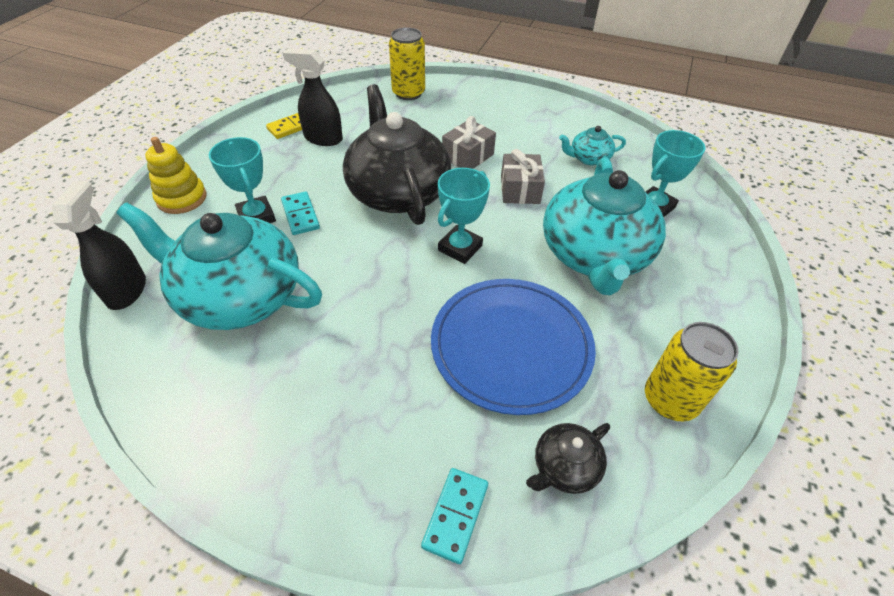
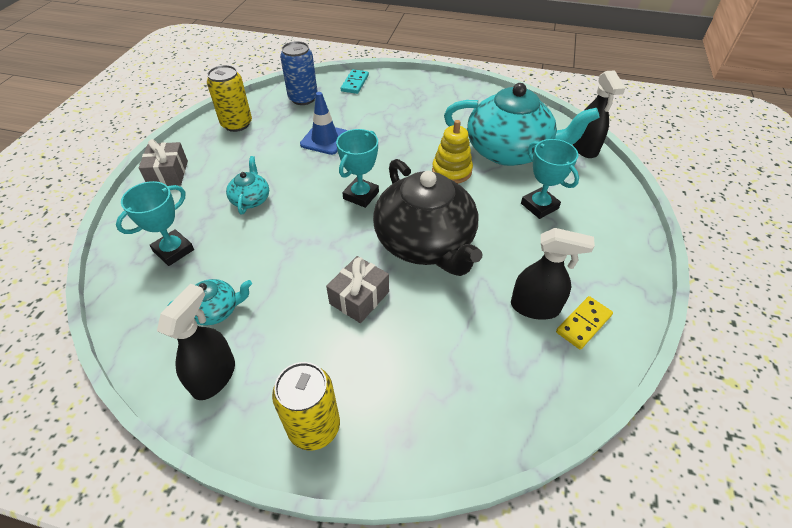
camera: 175 degrees right, 0 degrees up
(182, 198) = (617, 216): yellow stacking toy -> yellow stacking toy (451, 171)
(300, 215) = (503, 211): turquoise domino -> none
(408, 93) = (459, 423): yellow can -> yellow can (314, 427)
(511, 346) = (325, 139): blue plate -> blue traffic cone
(520, 189) = (304, 257): grey gift -> grey gift (168, 174)
(564, 467) = (303, 98): black teapot -> blue can
(573, 123) = (214, 376): none -> black spray bottle
(594, 255) = (251, 199): turquoise teapot -> turquoise teapot, size x0.44

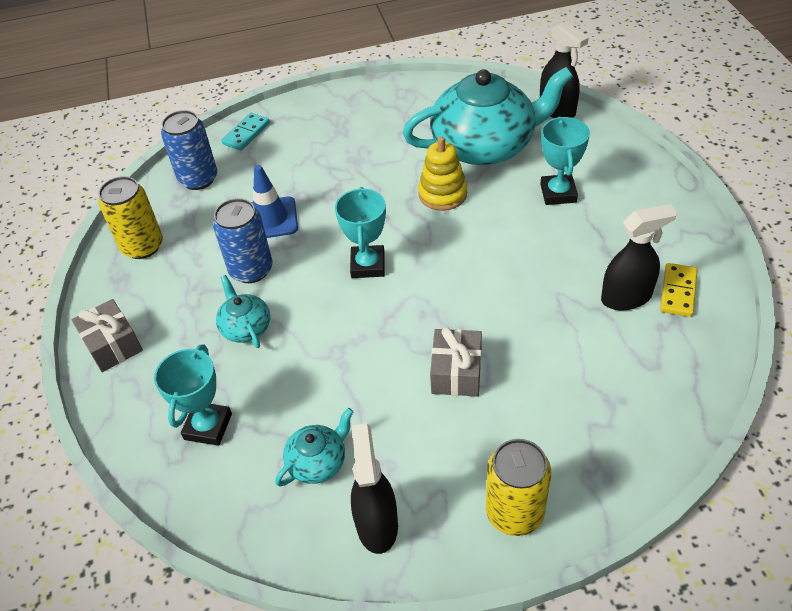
camera: 25 degrees left, 0 degrees up
(285, 165) = (251, 270): none -> blue can
(355, 83) = (246, 134): turquoise domino -> turquoise domino turned 45 degrees clockwise
(425, 242) = (477, 284): black teapot -> none
(539, 206) = (558, 193): turquoise trophy -> turquoise trophy turned 60 degrees clockwise

